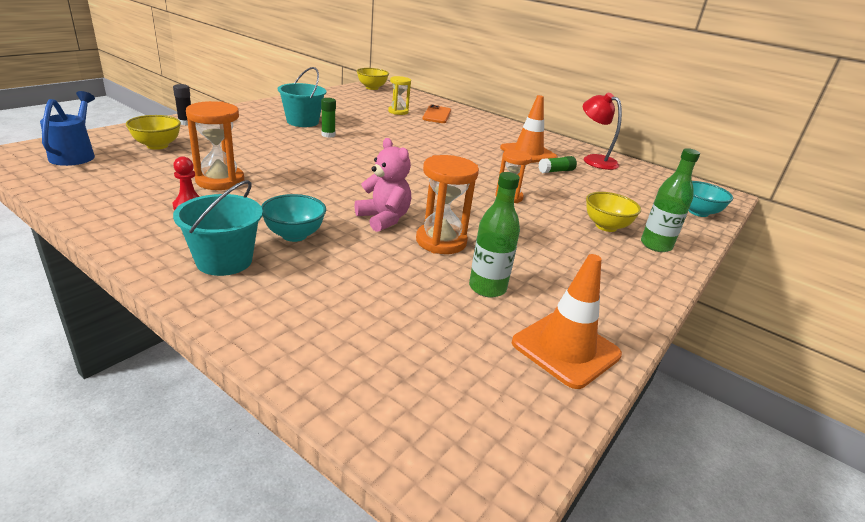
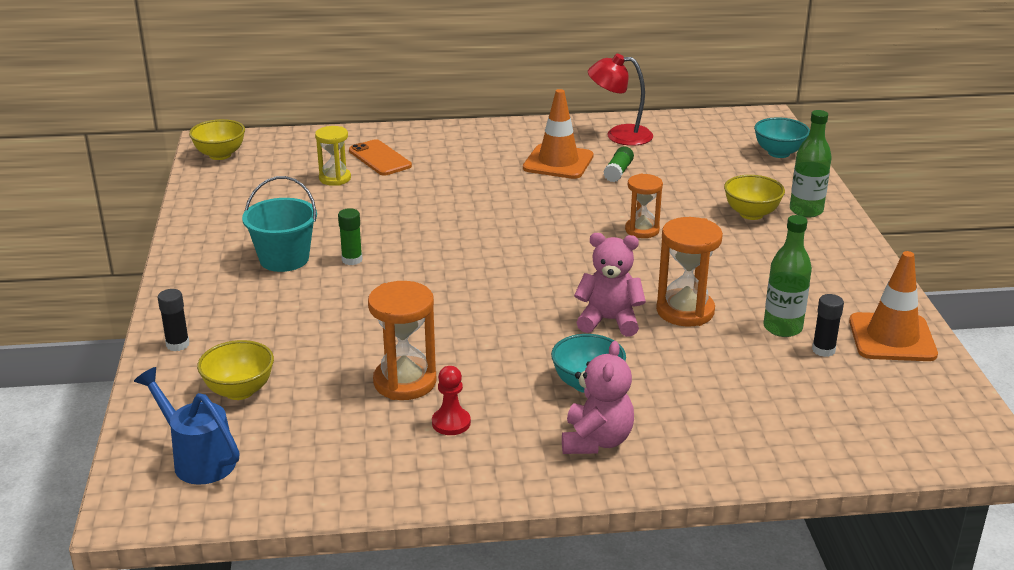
camera: 40 degrees left, 0 degrees up
(224, 261) = (596, 441): turquoise bucket -> pink teddy bear
(488, 318) = (823, 350): none -> black glue stick

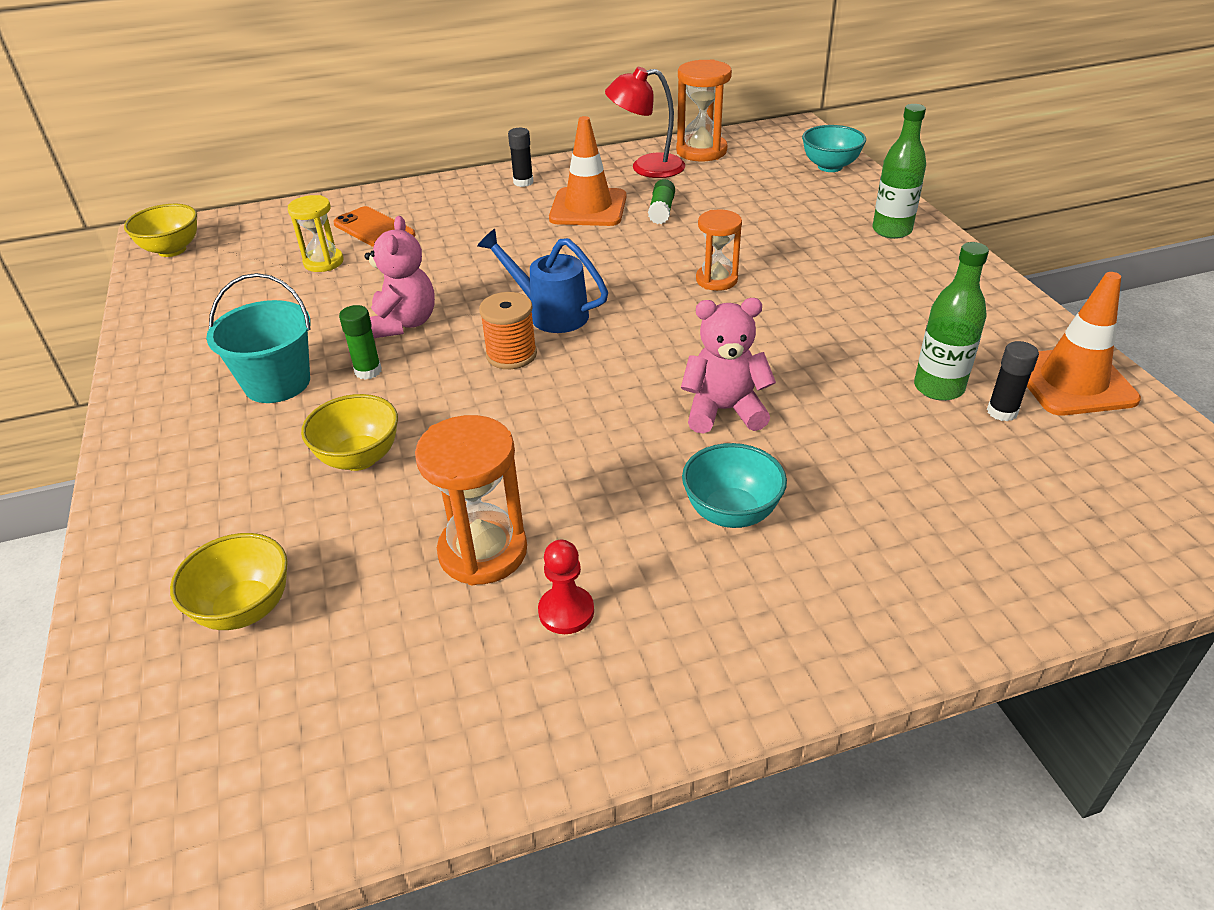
camera: 10 degrees left, 10 degrees up
(177, 344) = (143, 542): black glue stick -> black glue stick (523, 182)
(197, 459) = (195, 751): blue watering can -> blue watering can (549, 313)
(462, 262) = (511, 355): none -> orange spool
(596, 441) = (777, 606): pink teddy bear -> pink teddy bear (403, 323)
(685, 311) = (812, 382): orange hourglass -> orange hourglass (701, 151)
(751, 214) = (833, 243): yellow bowl -> yellow bowl (359, 458)

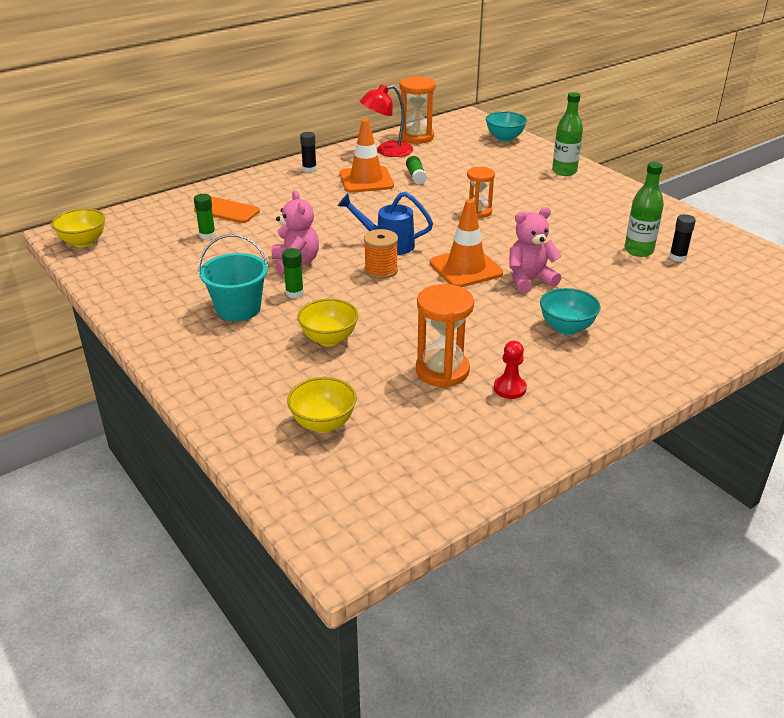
camera: 20 degrees left, 5 degrees down
(323, 262) = (207, 235): yellow hourglass -> green glue stick
(1072, 382) = (705, 237): orange traffic cone -> orange traffic cone (466, 268)

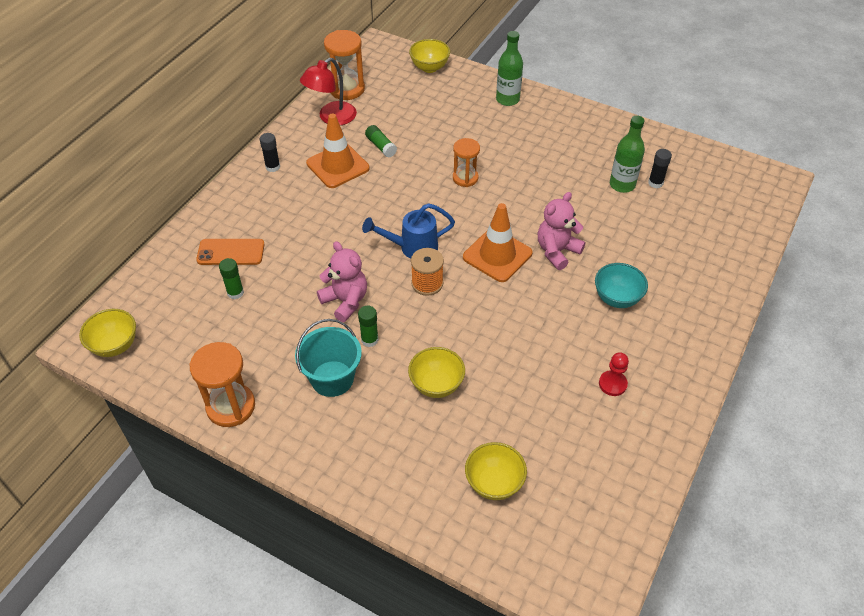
camera: 25 degrees left, 15 degrees up
(442, 371) = (550, 385): orange hourglass -> orange hourglass (231, 406)
(504, 138) = (429, 68): turquoise bowl -> yellow bowl

